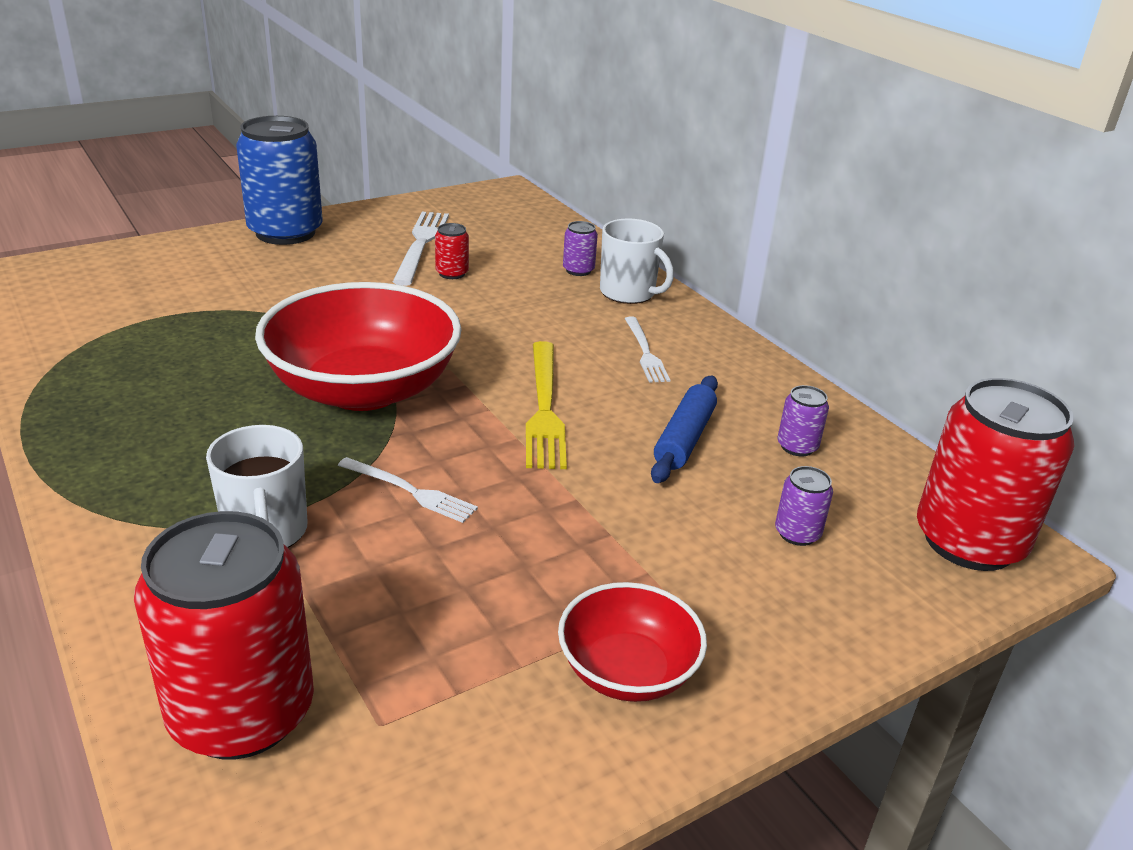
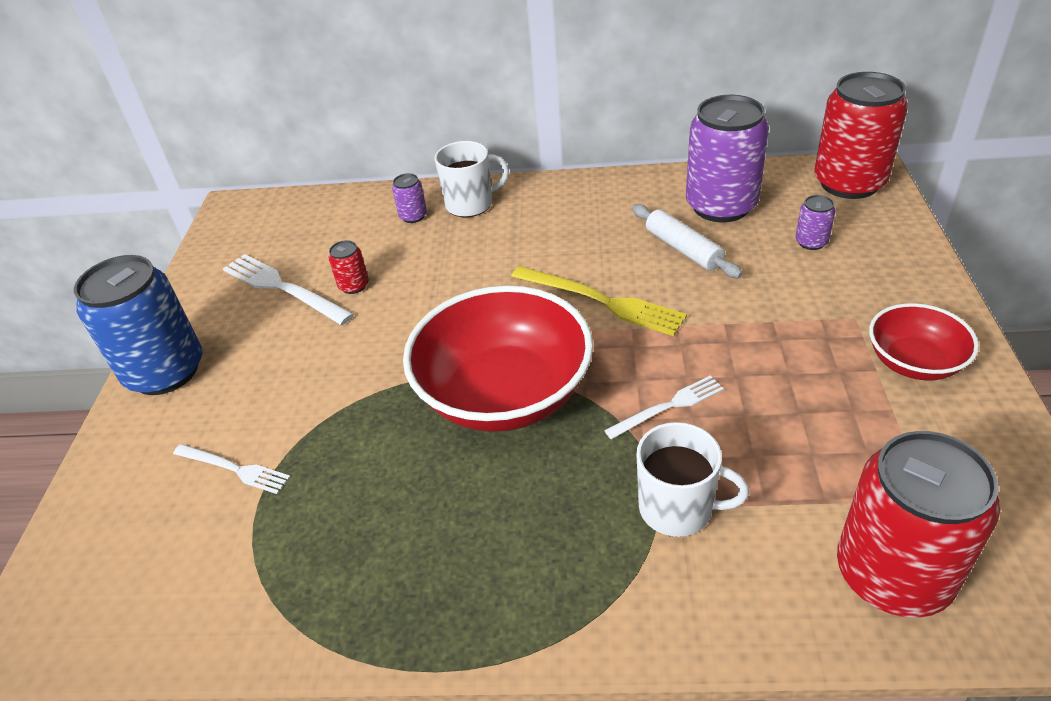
camera: 50 degrees left, 10 degrees up
(645, 352) = (561, 226): white fork -> white fork (234, 469)
(684, 439) = (683, 249): blue rolling pin -> white rolling pin
(797, 446) = (721, 206): purple can -> purple can, size x2.37

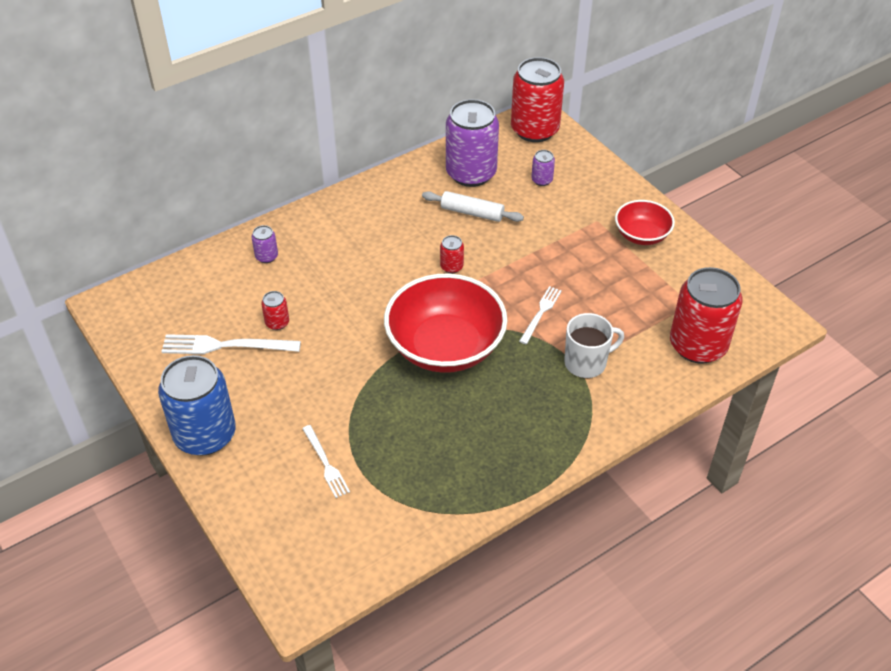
camera: 40 degrees left, 5 degrees up
(234, 469) = (325, 463): white fork -> white fork turned 75 degrees clockwise
(470, 204) = (300, 232): white mug -> none
(601, 301) = (451, 266): yellow fork -> red can

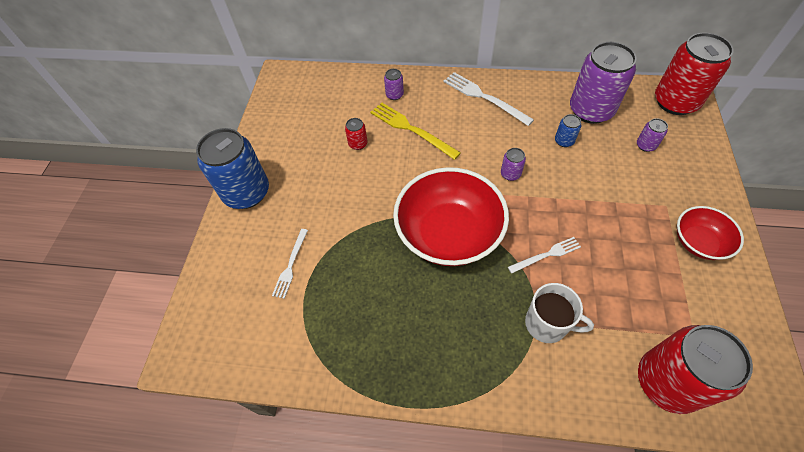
camera: 45 degrees right, 10 degrees up
(226, 346) = (314, 140): white fork -> white fork (484, 97)
(319, 279) = (411, 129): none -> yellow fork
(451, 266) = (510, 174): red can -> purple can
(472, 213) = (564, 141): white rolling pin -> blue can

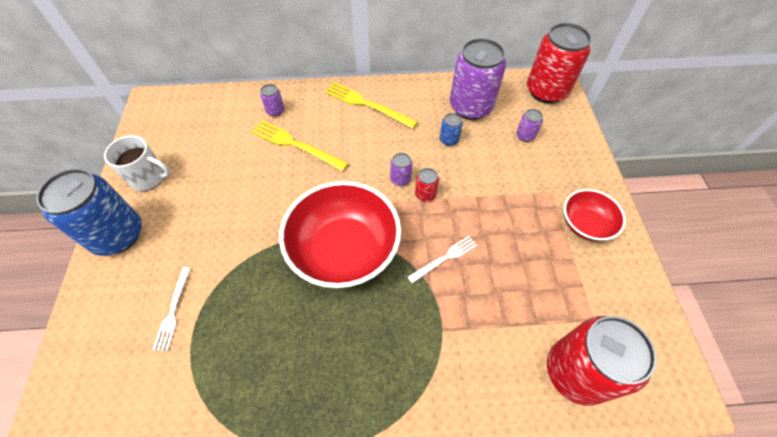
camera: 15 degrees left, 0 degrees up
(358, 144) = (240, 166): red can -> red can (425, 194)
(484, 97) = (367, 105): white fork -> yellow fork
(547, 324) = (453, 331): white mug -> white mug (149, 178)

